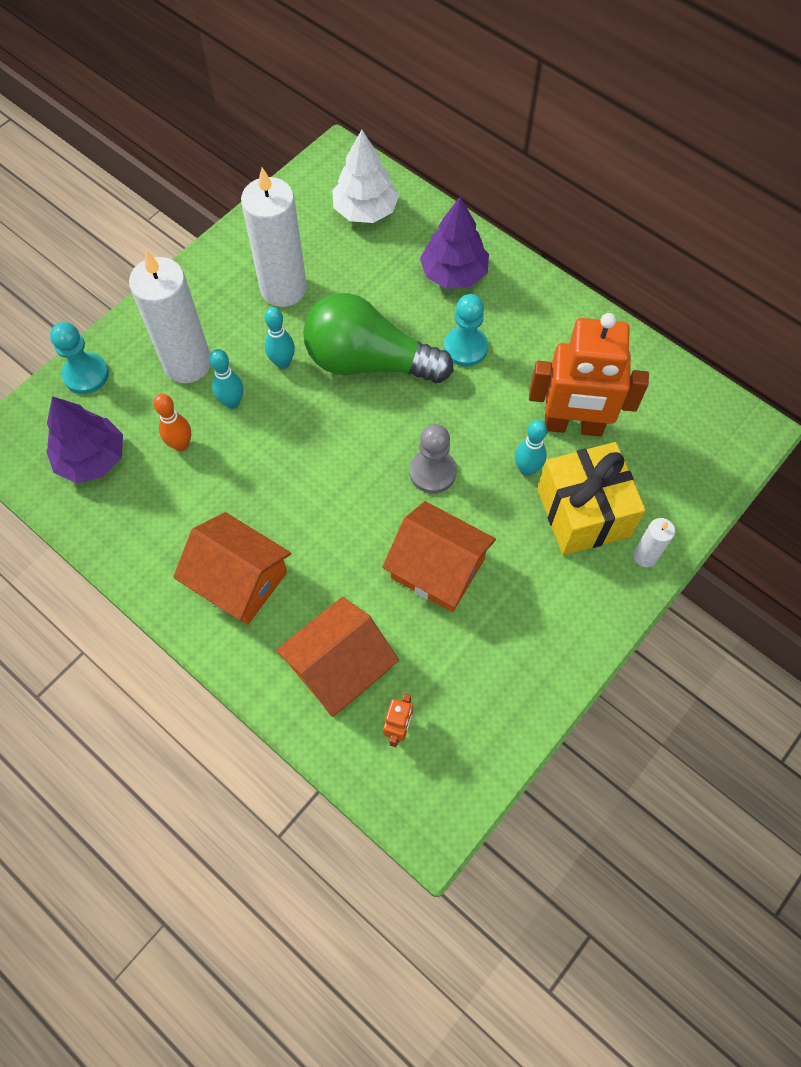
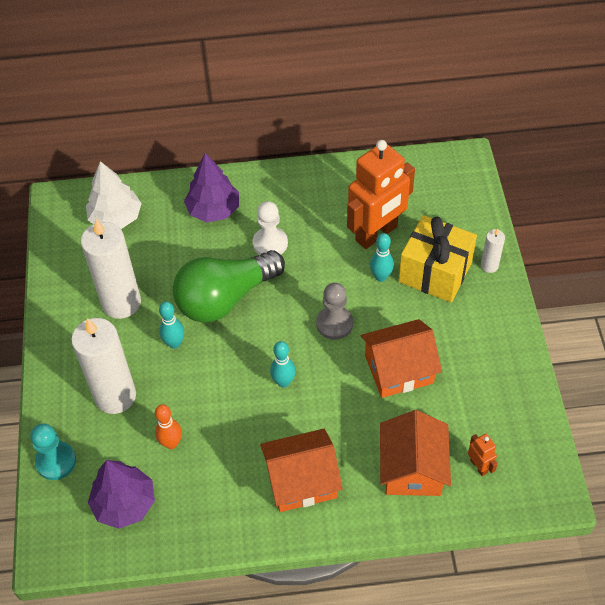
camera: 45 degrees left, 10 degrees down
(232, 402) = (172, 392): turquoise bowling pin -> turquoise bowling pin (283, 382)
(465, 348) = (270, 243): turquoise pawn -> white pawn

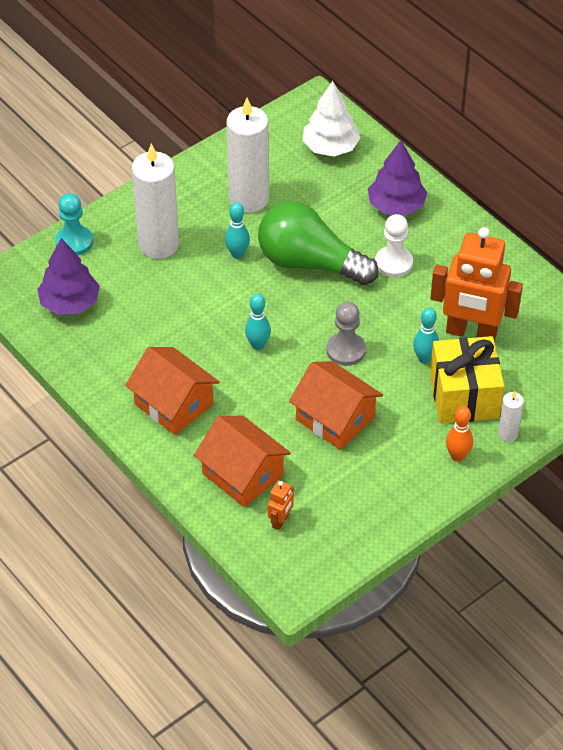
camera: 55 degrees right, 5 degrees down
(171, 443) = (143, 303): orange bowling pin -> orange bowling pin (457, 456)
(412, 468) = (242, 474): orange house -> orange house turned 75 degrees clockwise

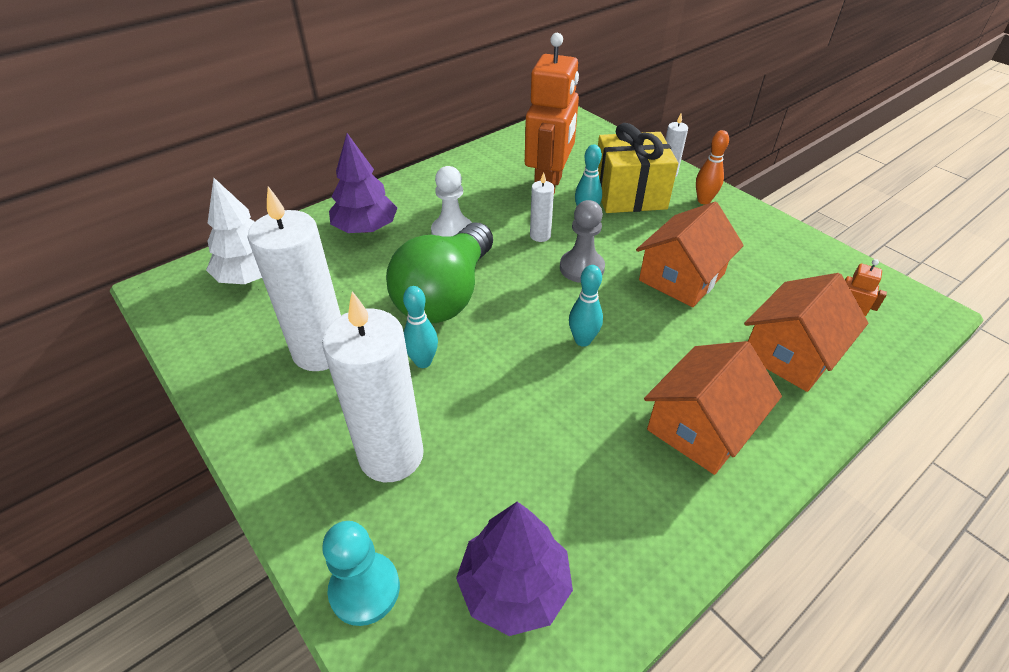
camera: 90 degrees left, 5 degrees down
(391, 324) = (540, 235): none -> white candle

